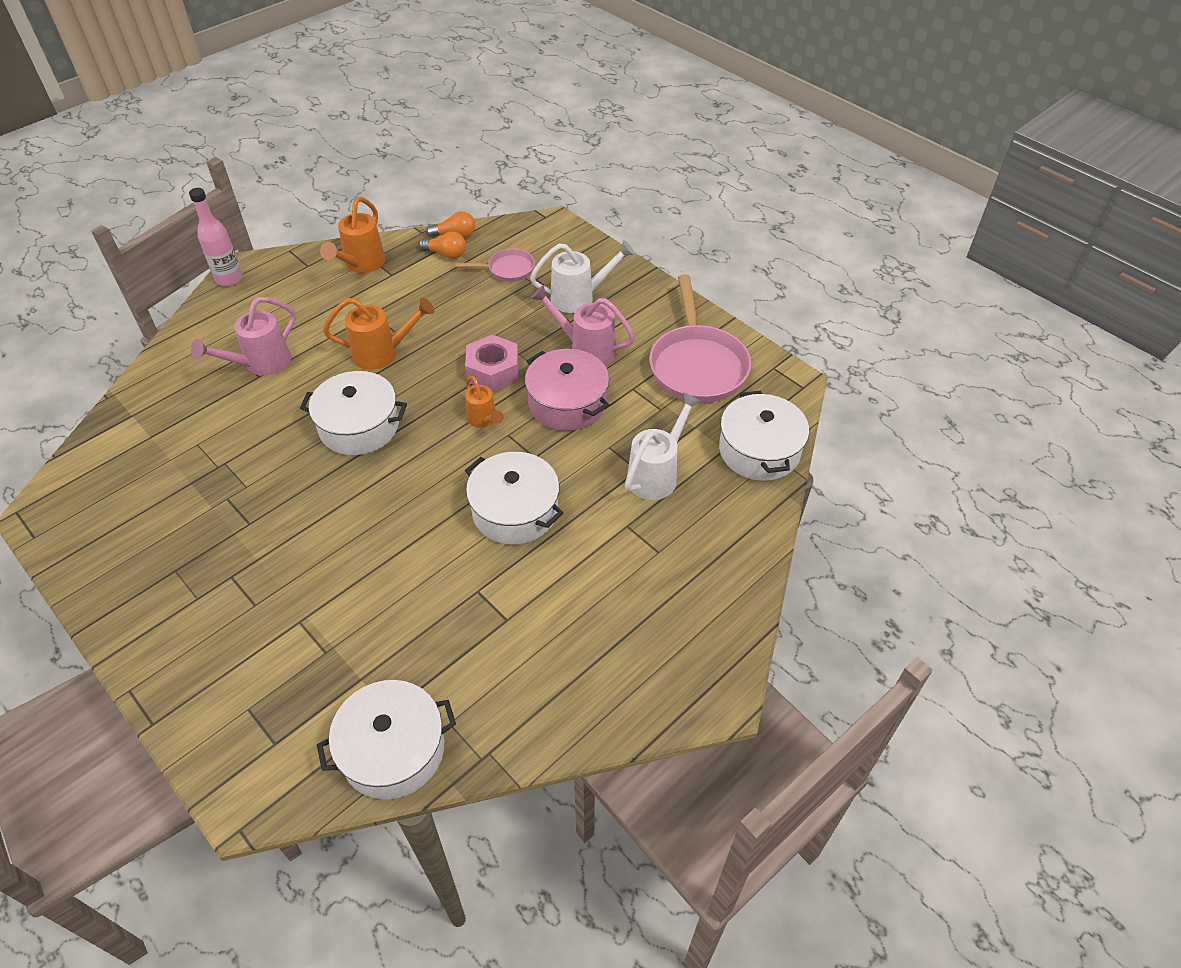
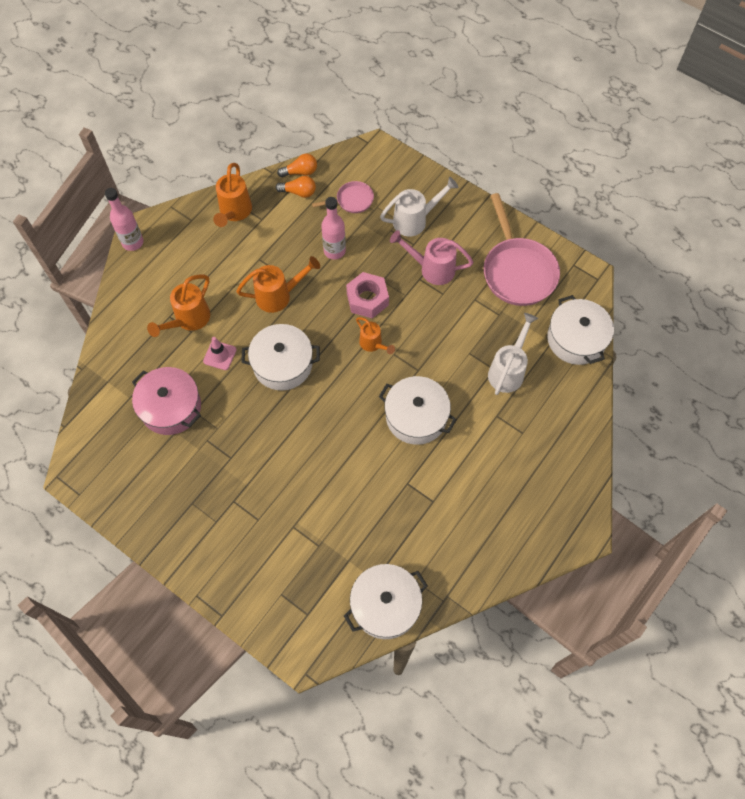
camera: 10 degrees left, 15 degrees up
(261, 364) = (189, 320): pink watering can -> orange watering can
(283, 406) = (220, 355): none -> pink traffic cone
(469, 316) = (334, 251): none -> pink bottle
(567, 403) = (430, 319): pink pot -> pink pot (171, 407)

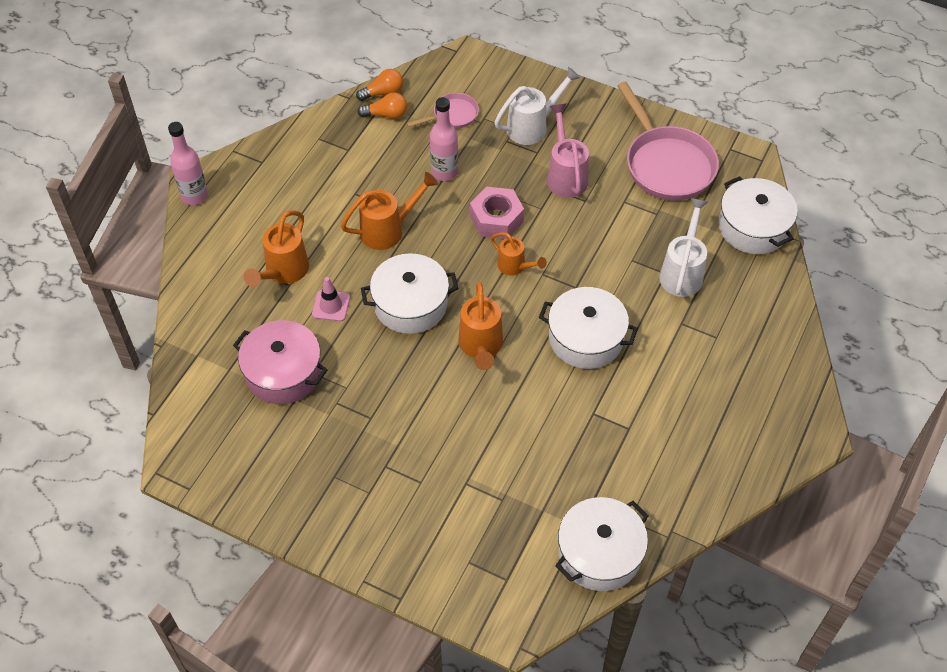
camera: 10 degrees left, 10 degrees down
(234, 212) = (313, 147): orange watering can -> orange watering can (481, 346)
(432, 269) = (565, 176): pink watering can -> pink watering can turned 75 degrees clockwise

